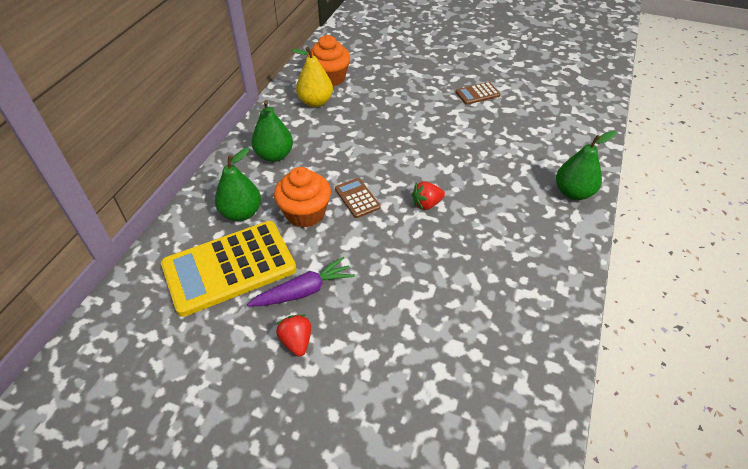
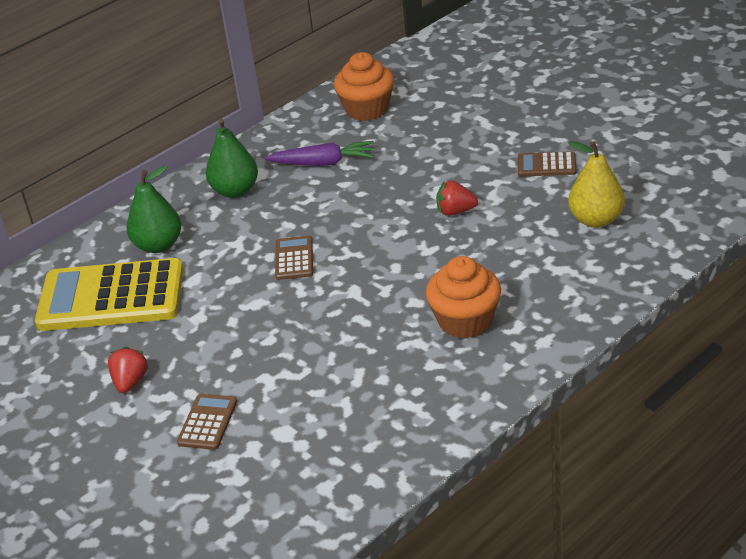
camera: 30 degrees right, 10 degrees down
(303, 291) = (169, 338): purple carrot -> purple carrot (323, 163)
(305, 213) = (225, 261): orange cupcake -> orange cupcake (465, 321)
(315, 102) = (327, 136): yellow pear -> yellow pear (596, 220)
(388, 358) = (208, 422): none -> brown calculator
(426, 204) = (369, 284): red strawberry -> red strawberry (455, 211)
(573, 193) = (566, 313): green pear -> none

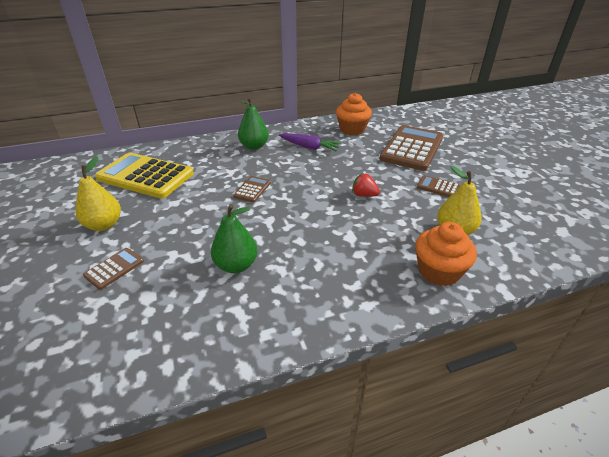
camera: 20 degrees right, 0 degrees up
(130, 382) = (104, 225): red strawberry -> yellow pear
(158, 245) = (193, 159): green pear -> green pear (236, 265)
(465, 321) = (322, 266): orange cupcake -> orange cupcake (438, 271)
(477, 114) = (412, 148): none -> brown calculator

